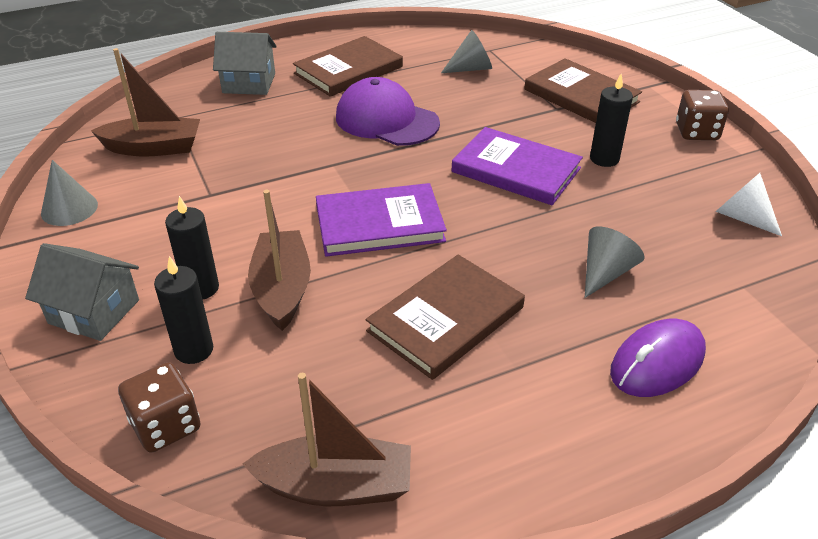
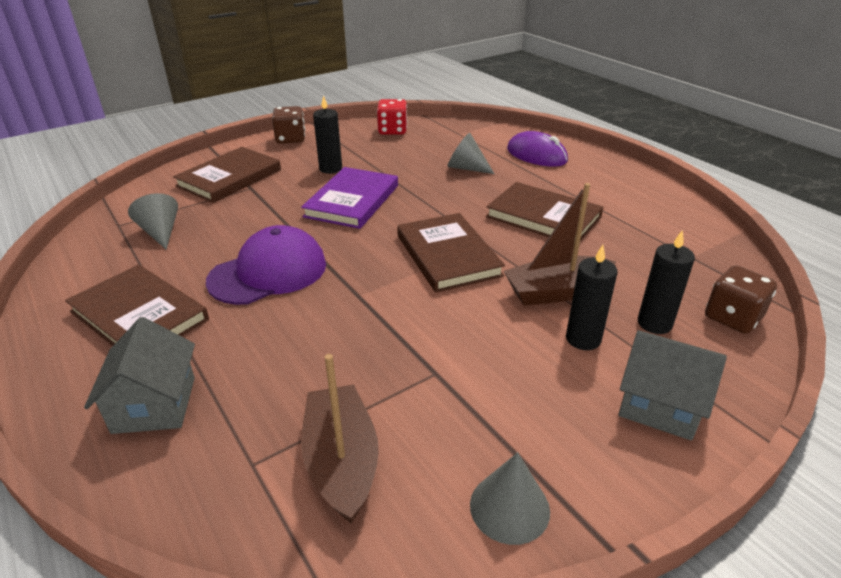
camera: 100 degrees left, 5 degrees down
(94, 311) = (660, 405): grey house -> grey house turned 75 degrees counterclockwise
(335, 486) = (707, 240): brown boat -> none
(379, 224) = (448, 255): purple book -> brown book
(386, 120) = (268, 272): purple cap -> purple cap turned 150 degrees counterclockwise
(742, 217) = (392, 131): white cone -> red dice

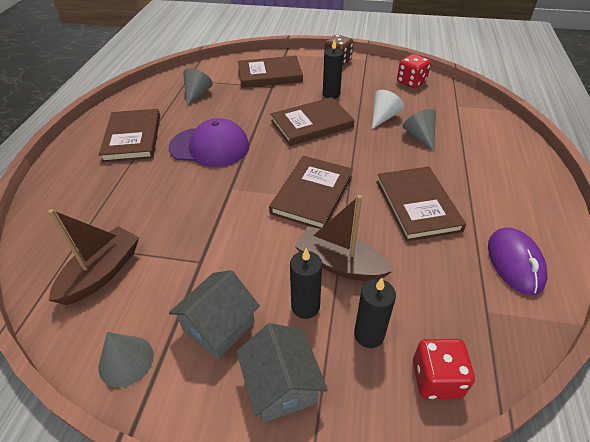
camera: 45 degrees right, 10 degrees up
(154, 404) = (83, 188): grey house -> grey house (219, 326)
(352, 201) = (312, 124): purple book -> brown book
(412, 167) = (383, 117): none -> white cone
(536, 155) = (492, 153): purple mouse -> purple mouse (515, 263)
(732, 318) = (436, 379): brown dice -> red dice

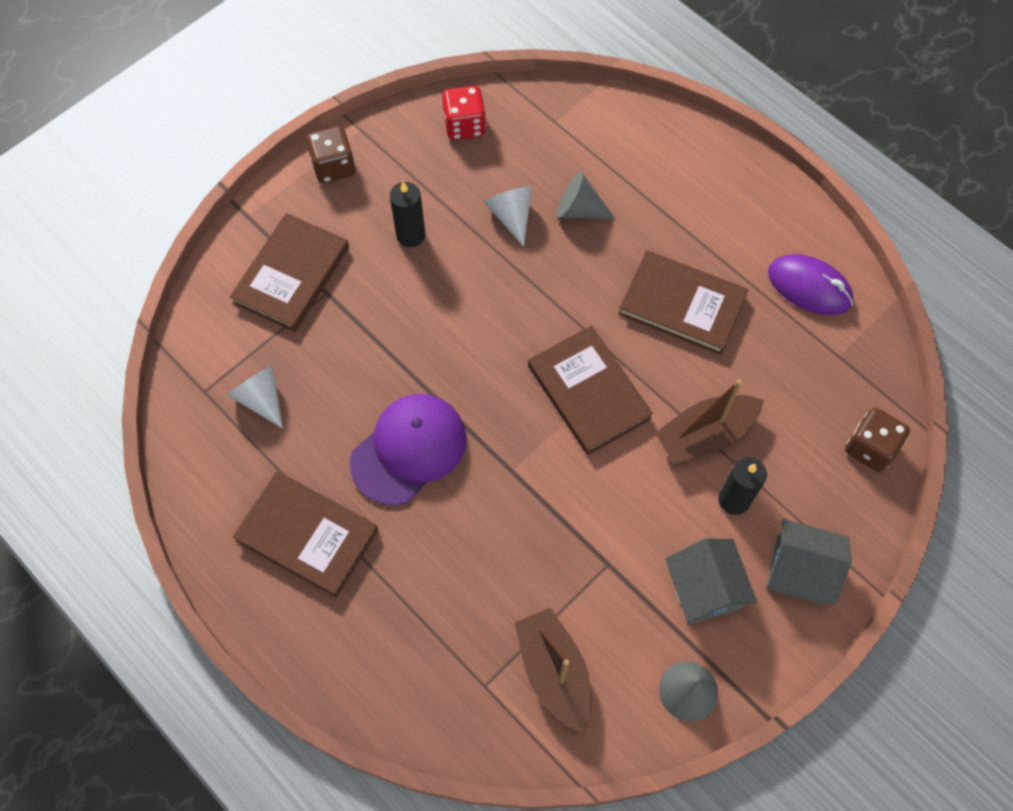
camera: 55 degrees left, 20 degrees up
(197, 94) = (261, 398): grey cone -> white cone
(312, 124) = (458, 304): brown book -> none
(369, 335) = (798, 468): black candle -> none
(436, 379) = (870, 448): red dice -> brown dice

